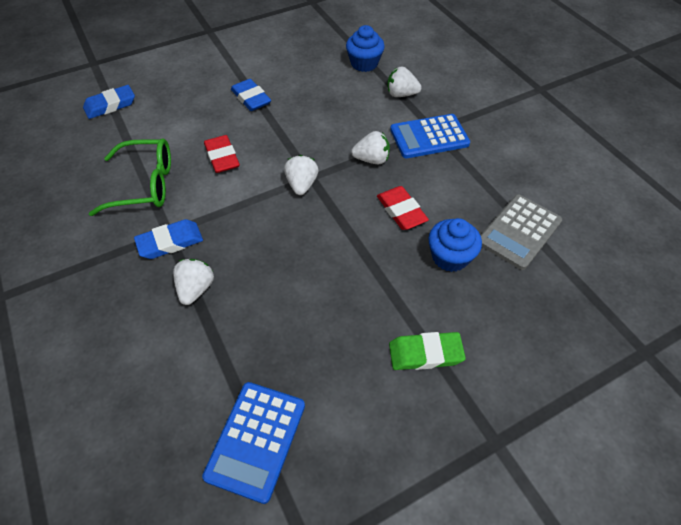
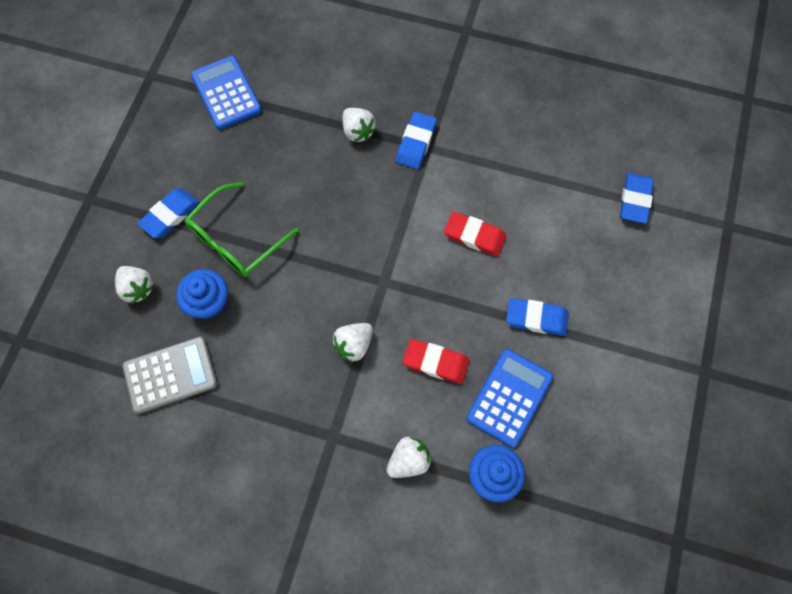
camera: 135 degrees right, 15 degrees up
(145, 185) = (495, 163): green glasses -> green glasses (235, 240)
(302, 185) = (382, 267): white strawberry -> white strawberry (137, 288)
(401, 211) = (280, 312): red eraser -> red eraser (435, 362)
(425, 353) = (170, 215): green eraser -> blue eraser
(429, 137) = (329, 421): blue calculator -> blue calculator (509, 397)
(519, 232) = (170, 375): grey calculator -> grey calculator turned 75 degrees clockwise

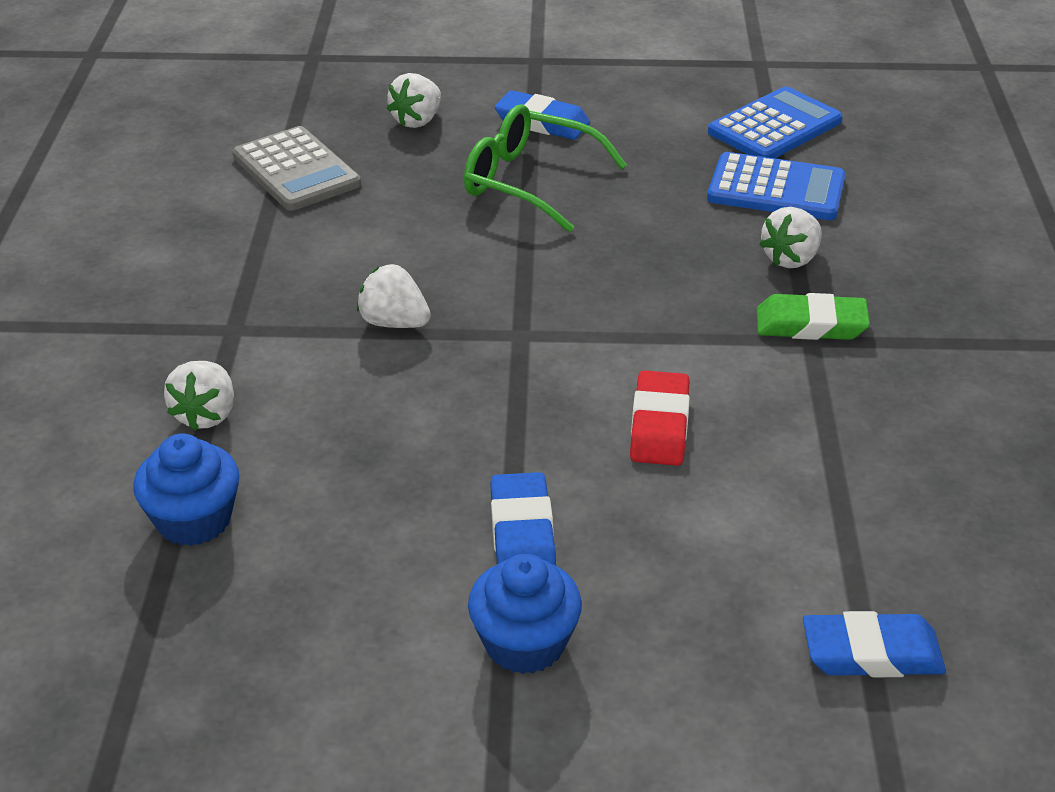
camera: 75 degrees right, 30 degrees down
(208, 302) = (418, 179): blue cupcake -> blue cupcake (525, 643)
(408, 460) = (206, 415): white strawberry -> white strawberry turned 60 degrees clockwise
(416, 143) = (811, 324): blue eraser -> green eraser
(435, 362) = (390, 417): red eraser -> none
(509, 397) = (349, 519): blue calculator -> blue calculator (776, 189)

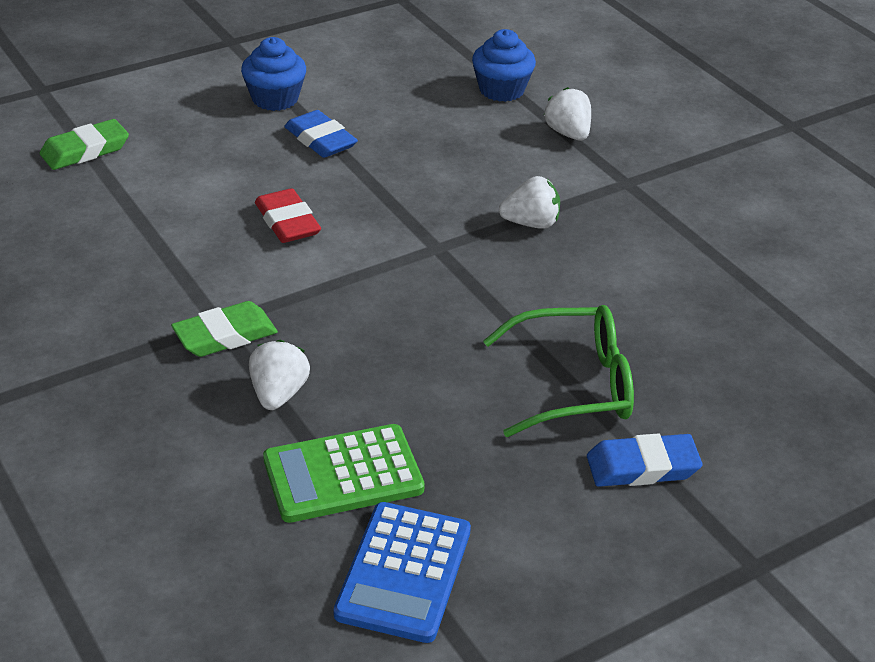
camera: 145 degrees right, 0 degrees up
(296, 170) = (771, 315): grey calculator -> none
(417, 120) = (754, 415): white strawberry -> none
(776, 189) = (343, 474): blue calculator -> green calculator
(871, 653) = (85, 150): blue eraser -> green eraser

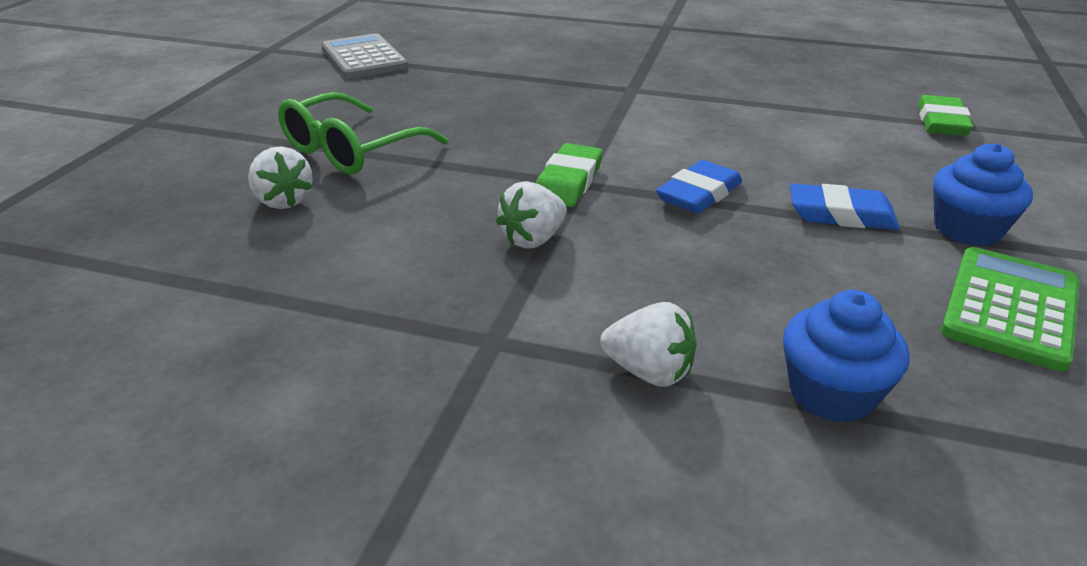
camera: 140 degrees right, 5 degrees down
(225, 335) = (615, 86): green eraser -> green eraser (568, 182)
(278, 394) = (535, 79): white strawberry -> white strawberry (283, 201)
(287, 222) = (715, 147): red eraser -> none
(343, 474) = (446, 70): green calculator -> green calculator (1010, 308)
(404, 572) = (364, 58): blue calculator -> grey calculator
(642, 467) = (258, 133): blue eraser -> blue eraser (699, 194)

